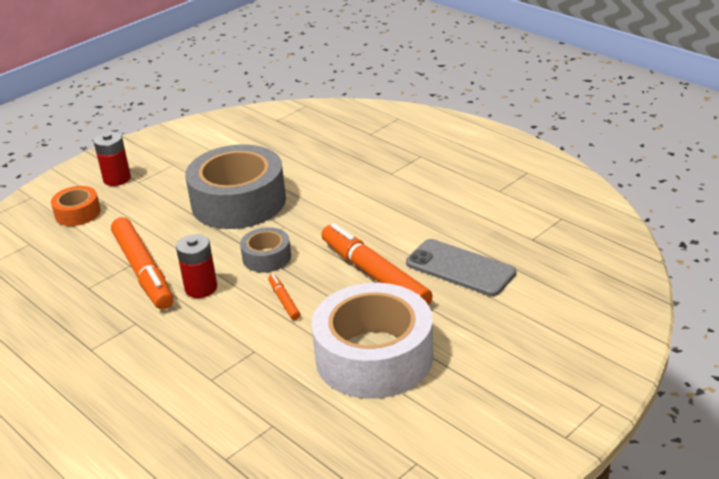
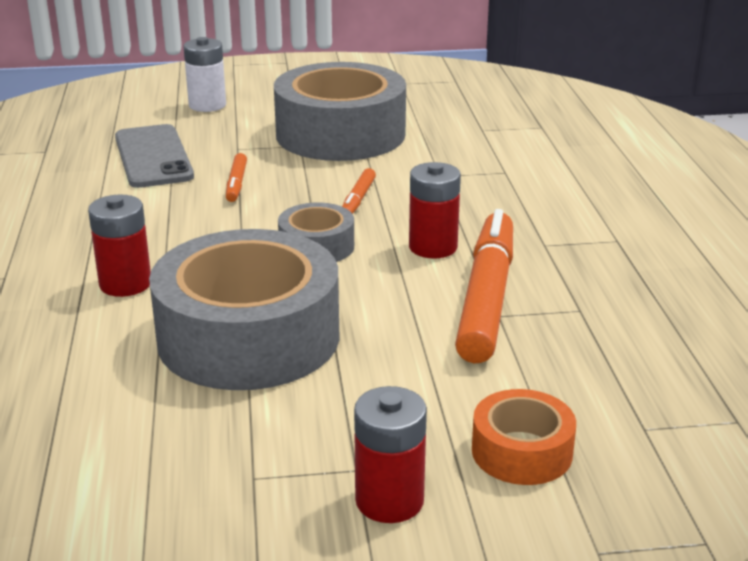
camera: 145 degrees left, 5 degrees down
(331, 195) = (125, 284): none -> red battery
(374, 275) = (236, 183): orange marker -> orange marker, size x0.44
(374, 356) = (340, 134): white tape -> grey tape
(519, 335) = (207, 105): none -> white battery

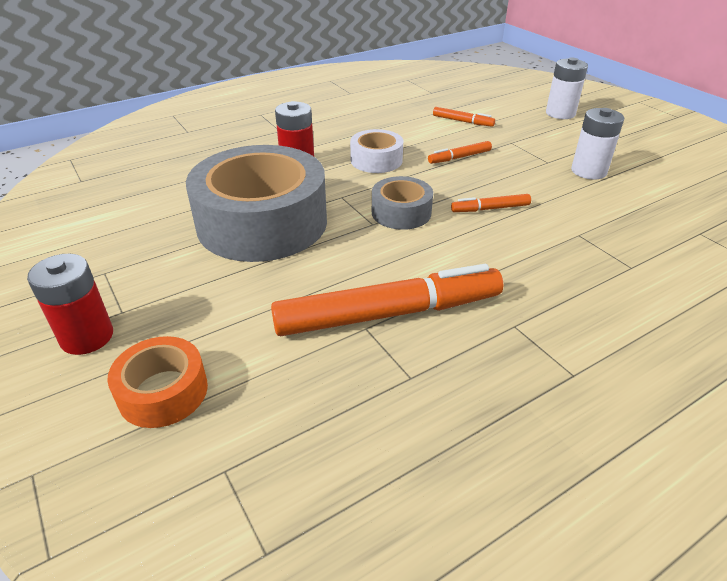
camera: 65 degrees right, 10 degrees up
(153, 157) = (462, 121): grey phone -> orange marker
(182, 231) = (376, 160): none -> white tape
(340, 134) = (588, 171): grey tape -> white battery
(433, 247) = (449, 264): red battery -> none

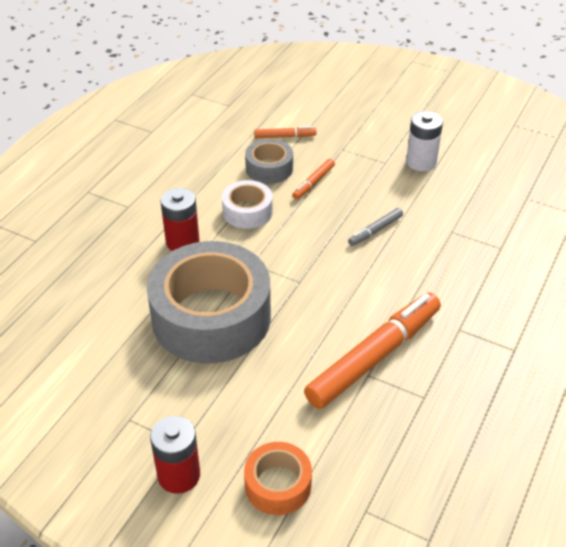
camera: 30 degrees left, 5 degrees up
(401, 212) = (312, 261): grey tape -> grey tape (269, 168)
(490, 209) = (375, 231): orange marker -> grey marker
(560, 113) = (359, 98): white battery -> none

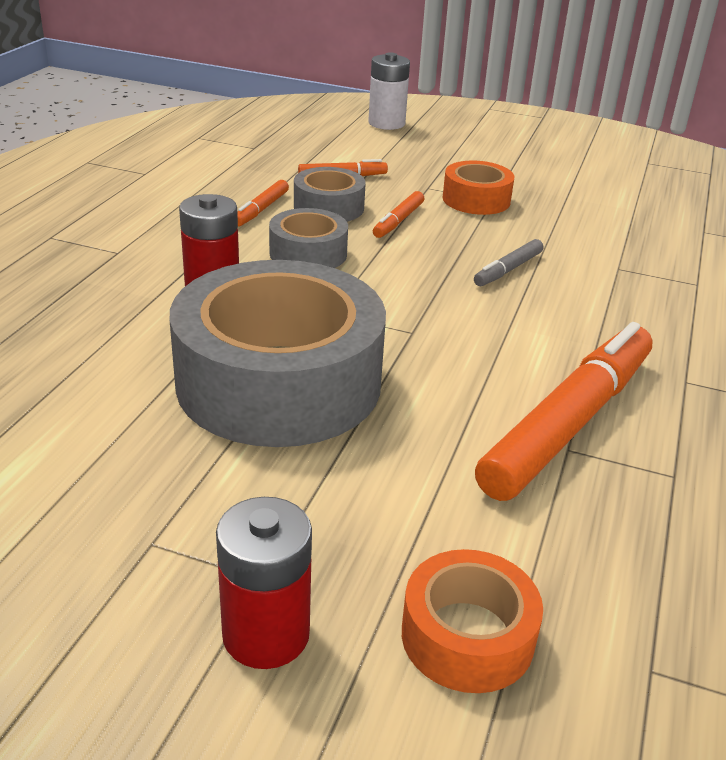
camera: 10 degrees left, 10 degrees down
(224, 169) = (261, 210): none -> orange marker
(247, 211) = (308, 253): white tape -> grey tape
(373, 162) = (476, 200): none -> orange tape
(421, 162) = (542, 198): white battery -> white battery (386, 123)

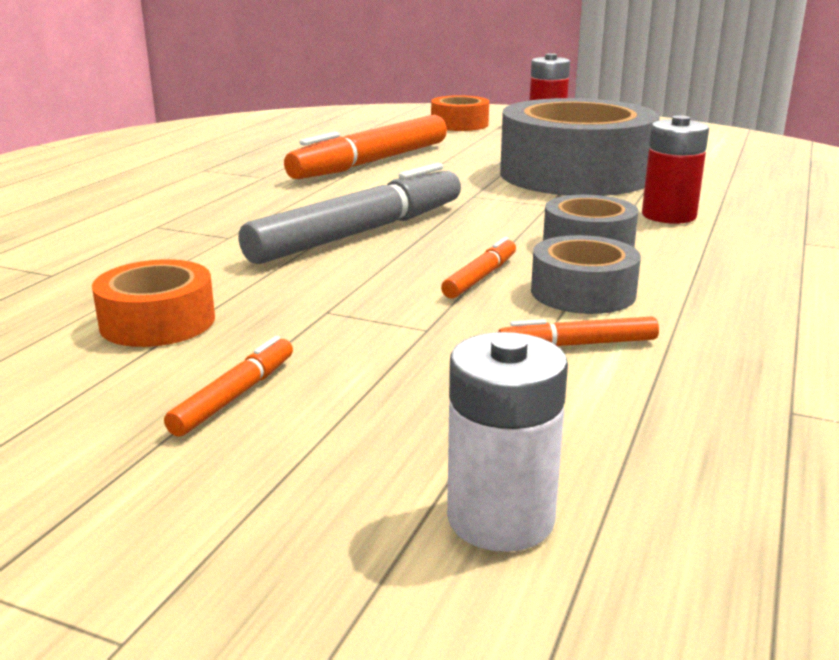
camera: 175 degrees left, 10 degrees down
(261, 210) = (678, 287): orange marker -> orange marker (234, 396)
(476, 200) = (354, 308): orange tape -> orange tape (157, 322)
(508, 270) = (359, 233): grey marker -> grey marker, size x2.25

